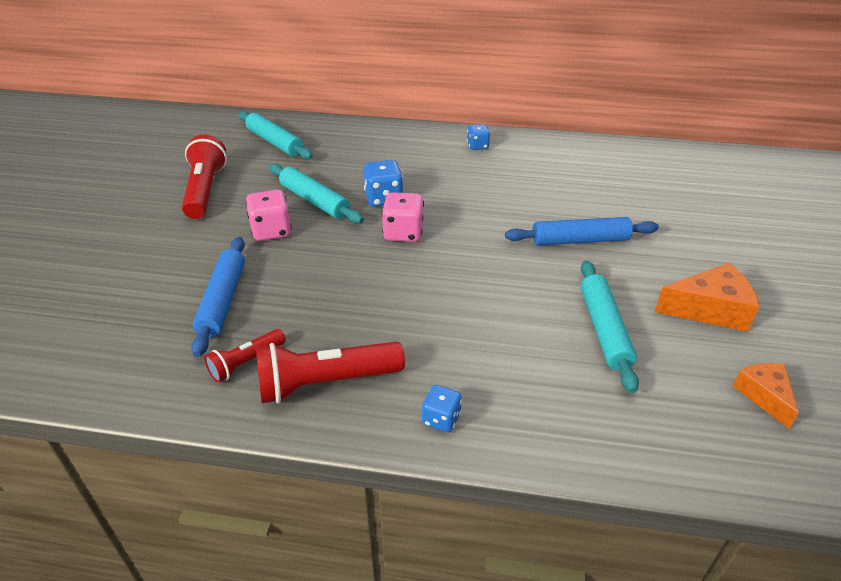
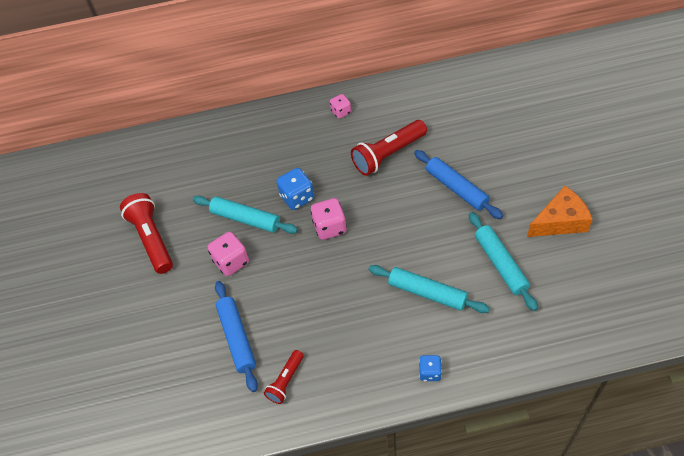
camera: 15 degrees left, 15 degrees up
(275, 142) = (173, 165): turquoise rolling pin -> turquoise rolling pin (427, 293)
(325, 383) = (346, 375): red flashlight -> red flashlight (388, 154)
(477, 146) = (341, 112): blue dice -> pink dice
(579, 240) = (456, 188): blue rolling pin -> blue rolling pin turned 75 degrees clockwise
(764, 396) = (609, 280): orange cheese -> none

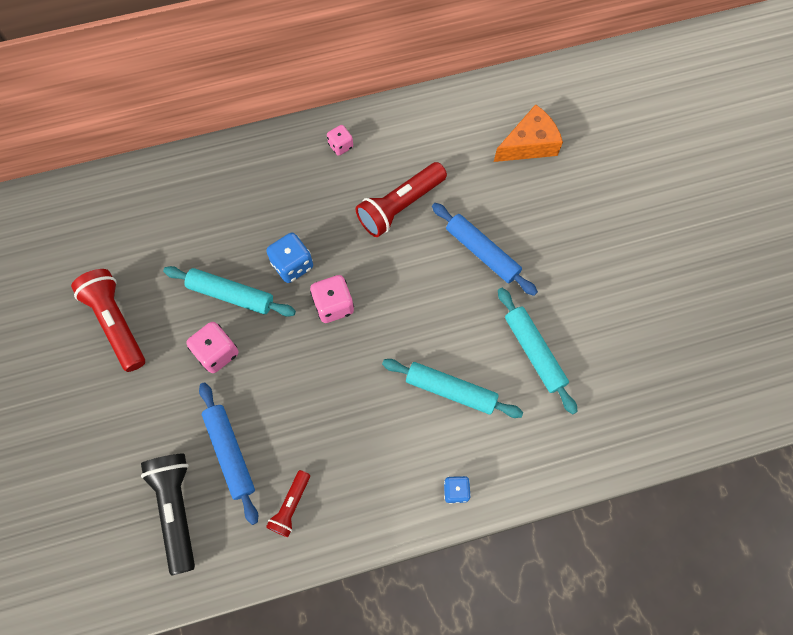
camera: 10 degrees left, 15 degrees up
(189, 380) = (177, 509): none -> black flashlight
(560, 221) = (601, 296): orange cheese -> orange cheese (529, 144)

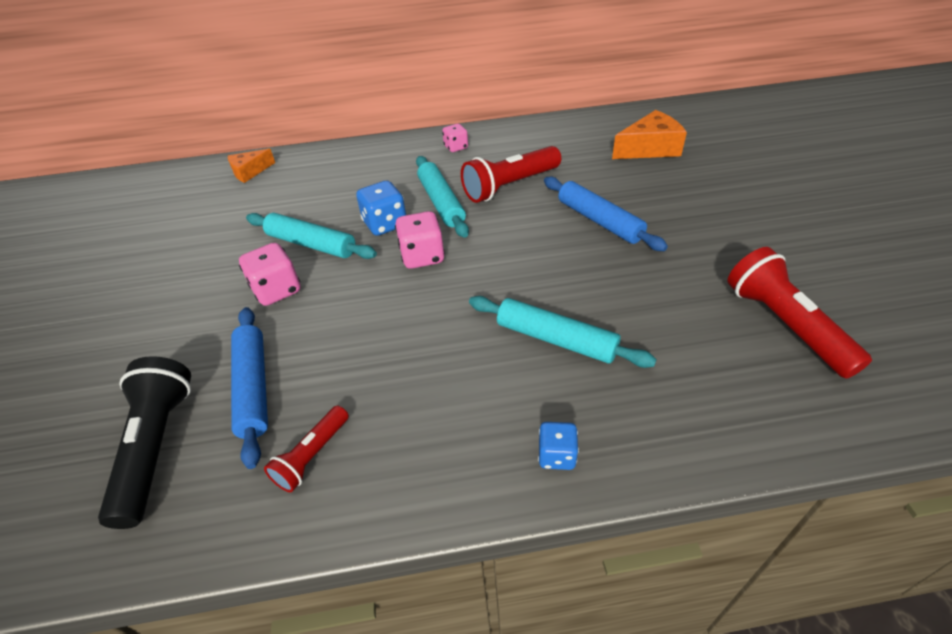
camera: 10 degrees right, 25 degrees down
(117, 323) = (180, 261): red flashlight -> red flashlight (784, 324)
(137, 191) = (250, 172): none -> orange cheese
(534, 352) = (667, 307): turquoise rolling pin -> turquoise rolling pin (441, 202)

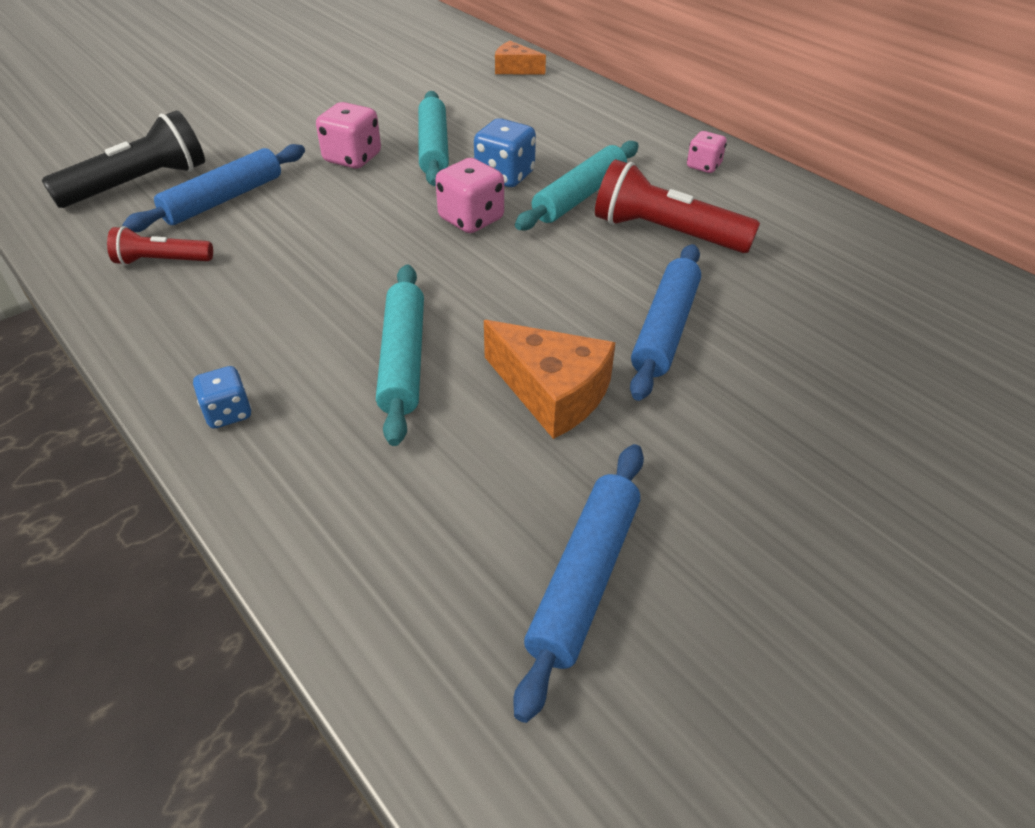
camera: 55 degrees right, 0 degrees up
(649, 148) = (908, 328): orange cheese -> orange cheese (552, 392)
(784, 324) = (585, 578): red flashlight -> blue rolling pin

